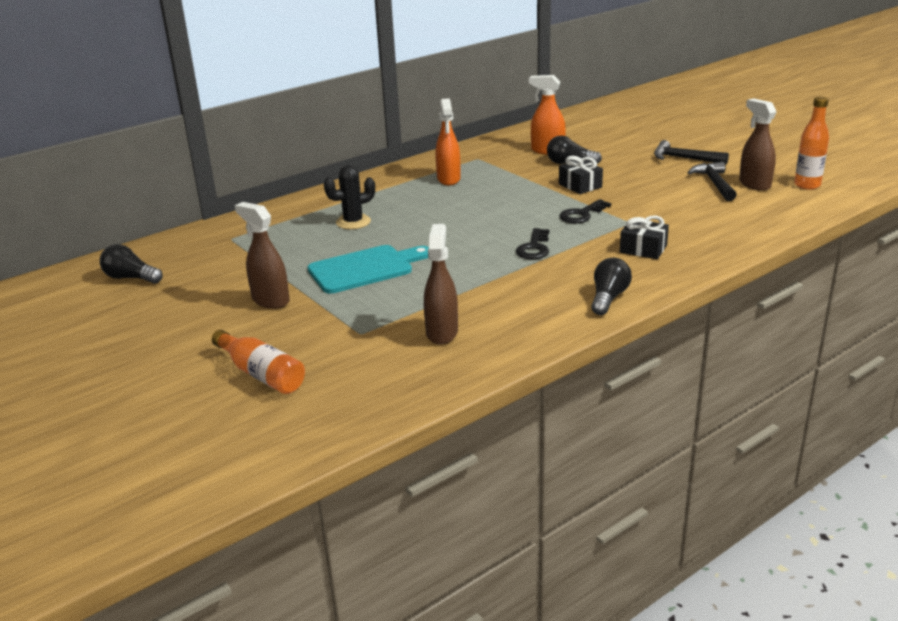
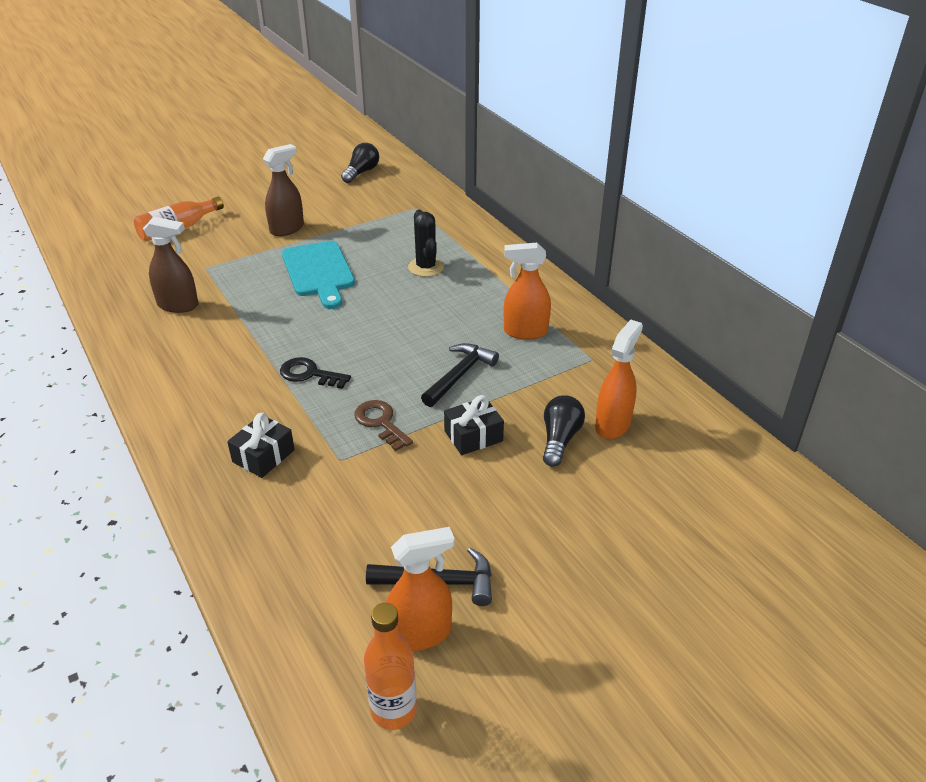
camera: 95 degrees right, 10 degrees up
(582, 214) = (380, 423): black key -> brown key
(608, 298) = (171, 408): black light bulb -> none
(684, 158) = (553, 572): black hammer -> black hammer (459, 375)
(754, 184) = (420, 633): brown spray bottle -> orange spray bottle

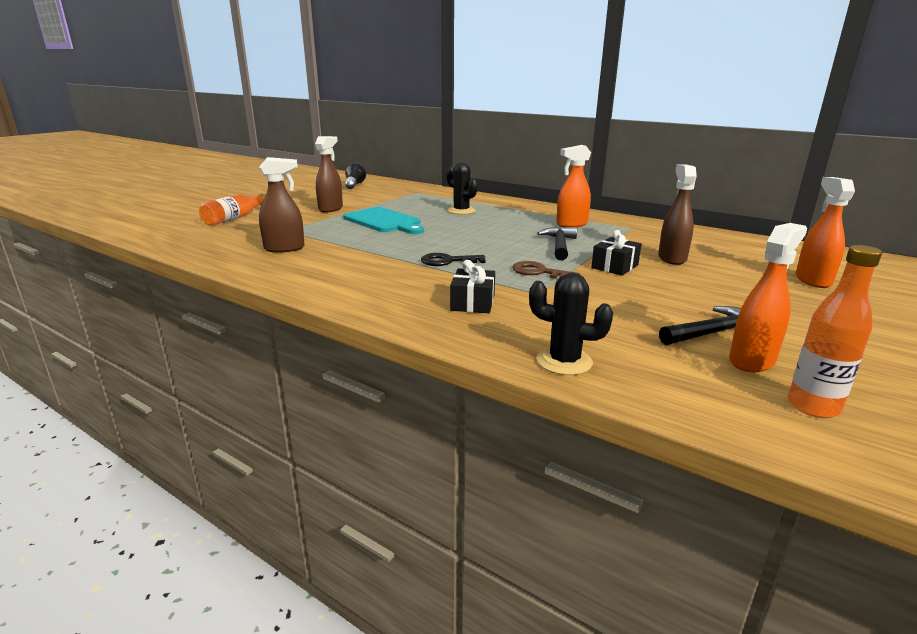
camera: 25 degrees left, 15 degrees down
(253, 571) = (564, 361): none -> black cactus
(560, 439) = (672, 258): black light bulb -> brown spray bottle
(613, 424) = (691, 248): orange spray bottle -> orange spray bottle (813, 280)

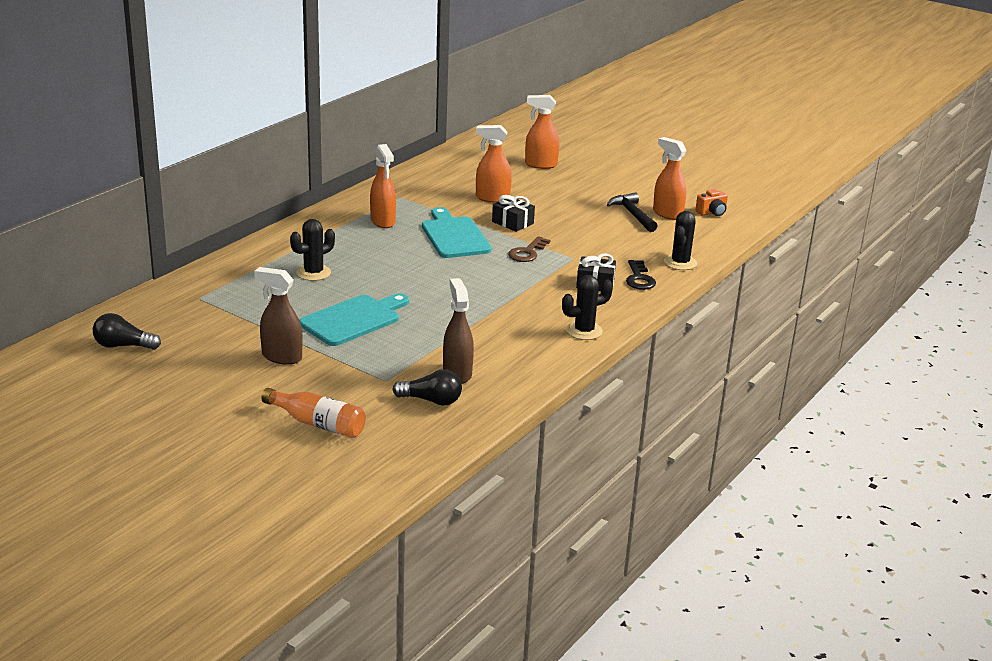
camera: 90 degrees left, 5 degrees up
(245, 242) = (431, 400): none -> black light bulb
(351, 294) = (584, 331): none -> black cactus
(448, 261) = (499, 288): black key -> black key (639, 278)
(559, 245) = (454, 236): black hammer -> turquoise cutting board
(672, 258) = (492, 198): brown spray bottle -> orange spray bottle
(813, 407) = (712, 212): orange bottle -> orange camera

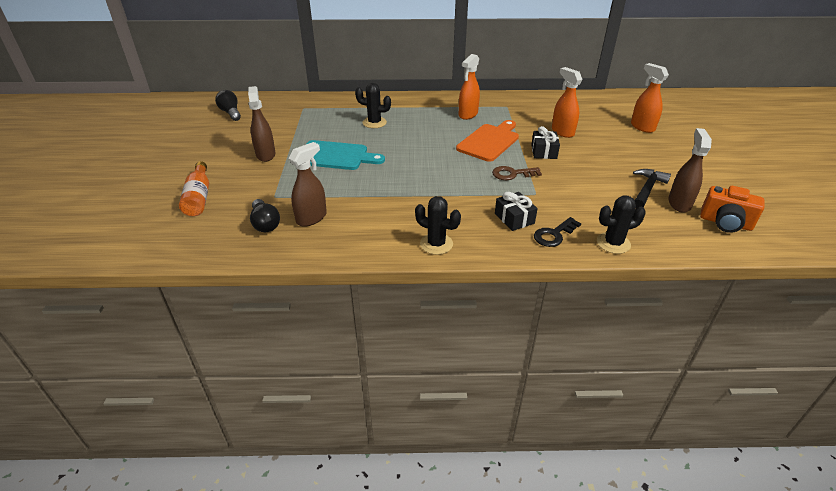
camera: 55 degrees right, 10 degrees up
(454, 236) = (489, 141): turquoise cutting board -> orange cutting board
(667, 214) = (679, 203): orange spray bottle -> brown spray bottle
(712, 212) = (725, 223): orange camera -> orange camera, size x1.57

